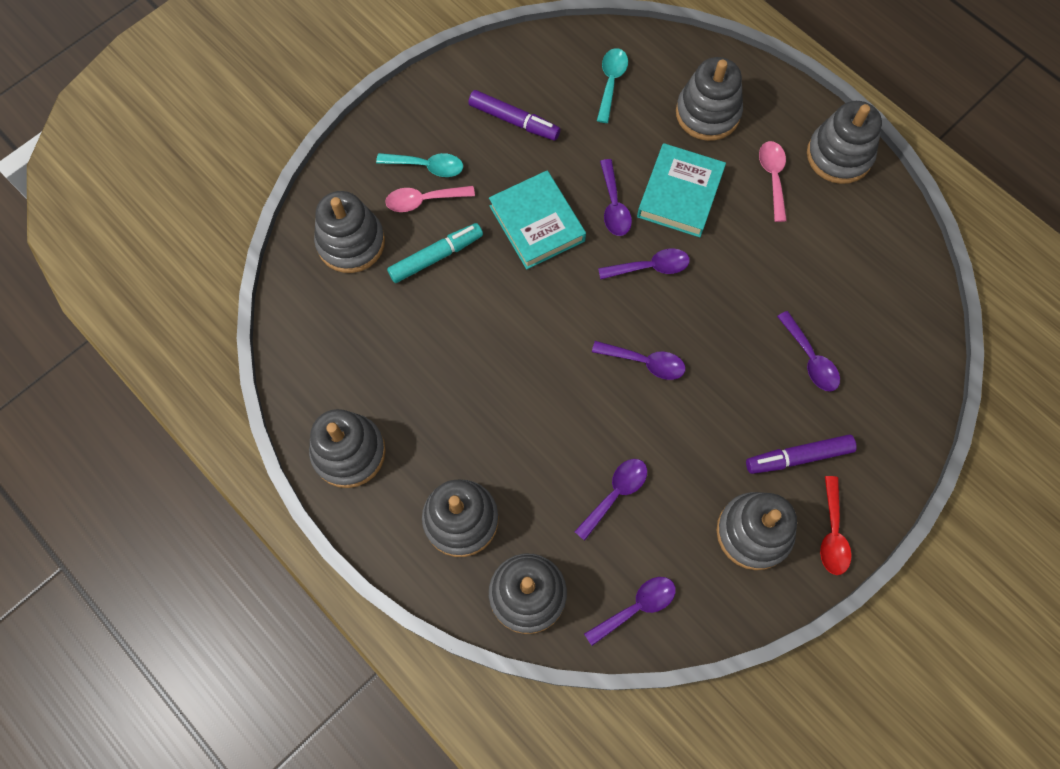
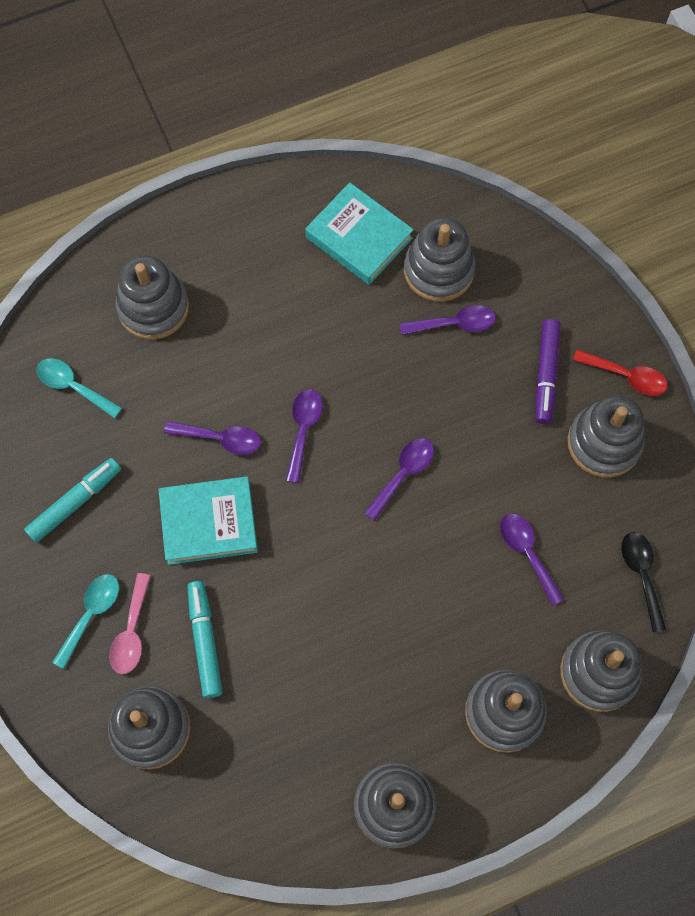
camera: 70 degrees left, 0 degrees up
(514, 121) = (75, 502): purple marker -> turquoise marker
(636, 607) = (641, 575): purple spoon -> black spoon
(680, 194) = (234, 370): turquoise book -> turquoise book (359, 238)
(773, 177) = (252, 277): pink spoon -> none
(839, 155) = (254, 208): grey stacking toy -> grey stacking toy (438, 270)

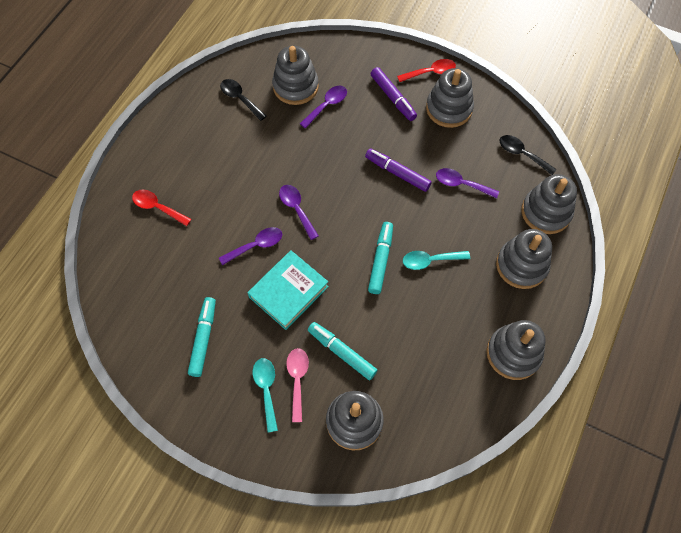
camera: 40 degrees left, 5 degrees down
(73, 386) = (147, 280): turquoise spoon -> turquoise spoon (430, 260)
(131, 631) = (297, 380): pink spoon -> pink spoon turned 150 degrees counterclockwise
(153, 307) = (158, 207): grey stacking toy -> red spoon
(344, 569) = (380, 260): none -> turquoise marker
(359, 238) = (240, 99): turquoise book -> black spoon
(403, 474) = (367, 193): purple spoon -> none
(461, 477) = (397, 173): none -> purple marker

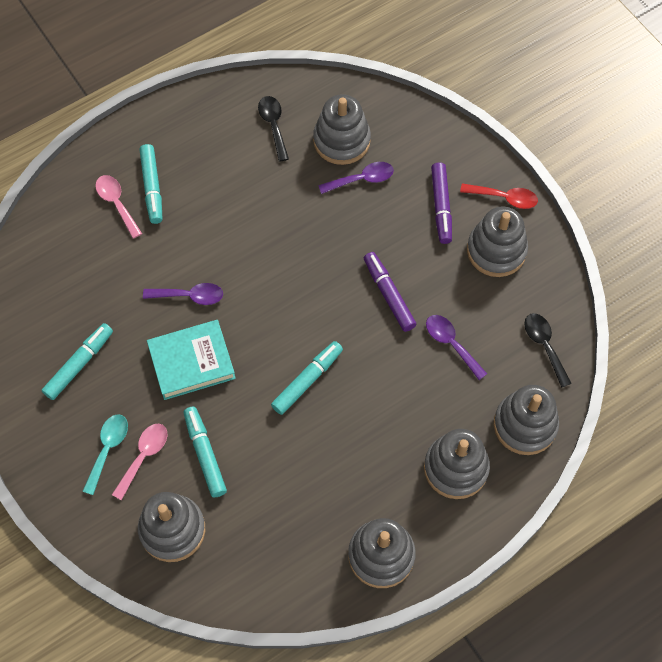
camera: 30 degrees right, 0 degrees up
(158, 207) = (117, 204): red spoon -> pink spoon
(177, 183) = (152, 187): none -> turquoise marker
(297, 209) = (255, 279): purple spoon -> none
(430, 260) = (360, 409): turquoise spoon -> none

